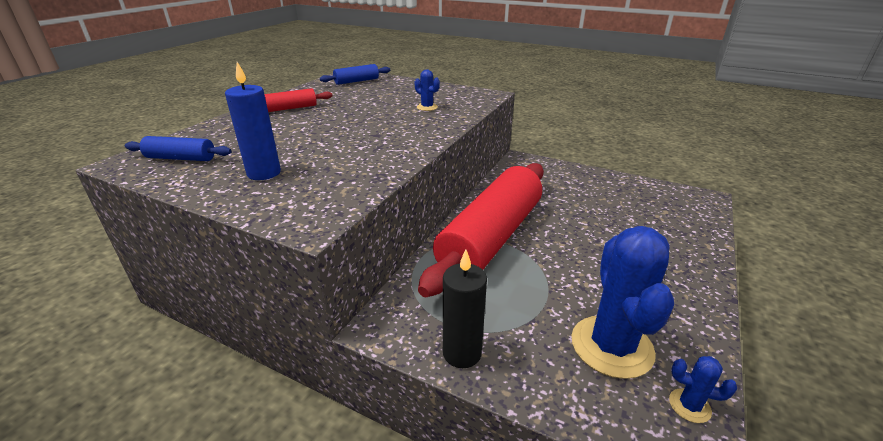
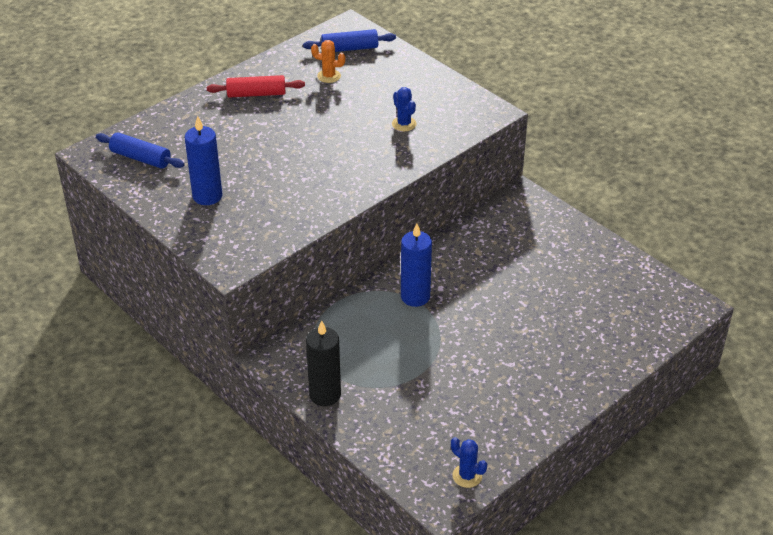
camera: 20 degrees right, 10 degrees up
(348, 94) = (329, 76): none -> orange cactus
(491, 237) = (415, 297): red rolling pin -> blue candle
(611, 346) = (446, 422): blue cactus -> none

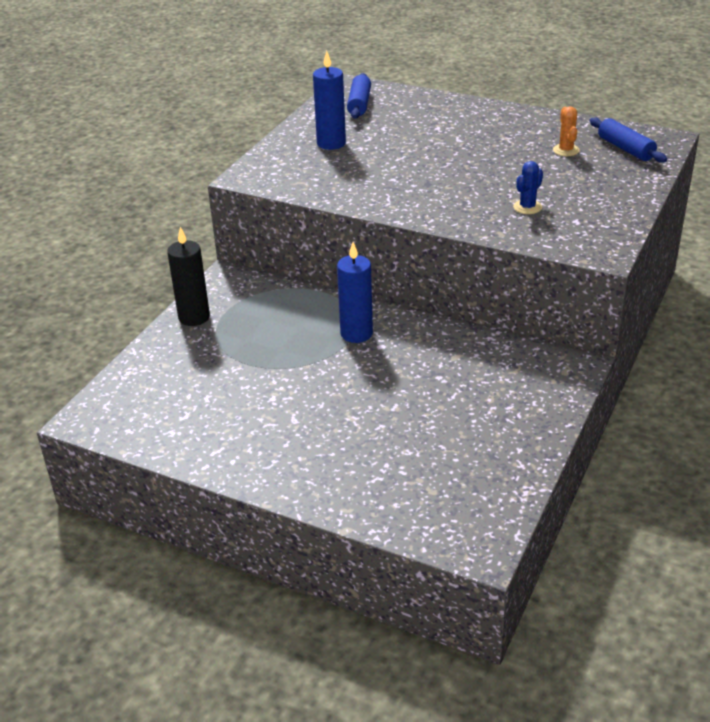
camera: 70 degrees right, 5 degrees down
(256, 94) = (499, 125): red rolling pin -> none
(467, 476) = (123, 427): blue cactus -> none

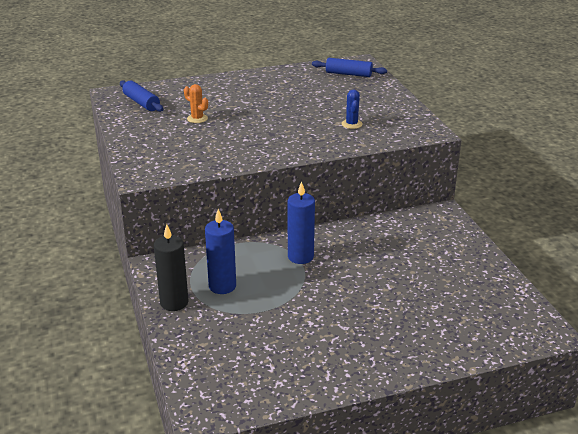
camera: 45 degrees left, 5 degrees down
(331, 143) = (165, 133): blue candle -> blue candle (222, 286)
(566, 150) = (318, 86): orange cactus -> orange cactus (197, 118)

